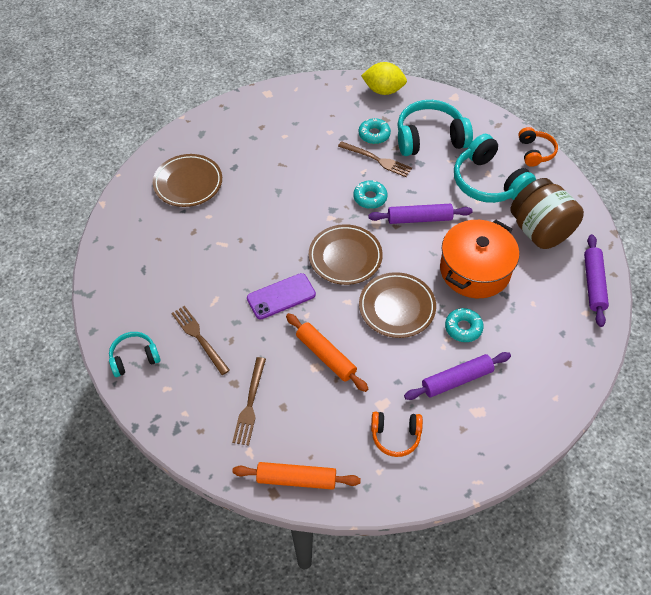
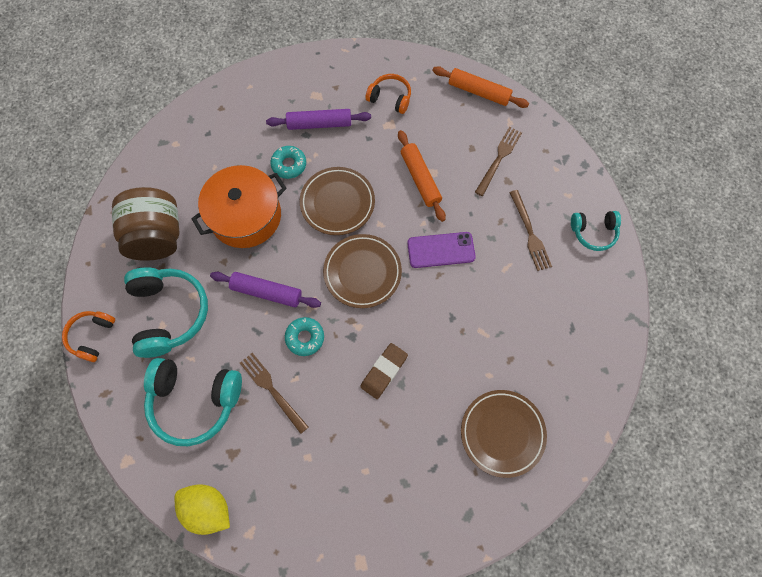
camera: 160 degrees left, 15 degrees up
(295, 194) = (384, 371): none -> brown eraser
(374, 134) = (257, 432): turquoise donut -> none
(593, 284) = (148, 167): purple rolling pin -> none

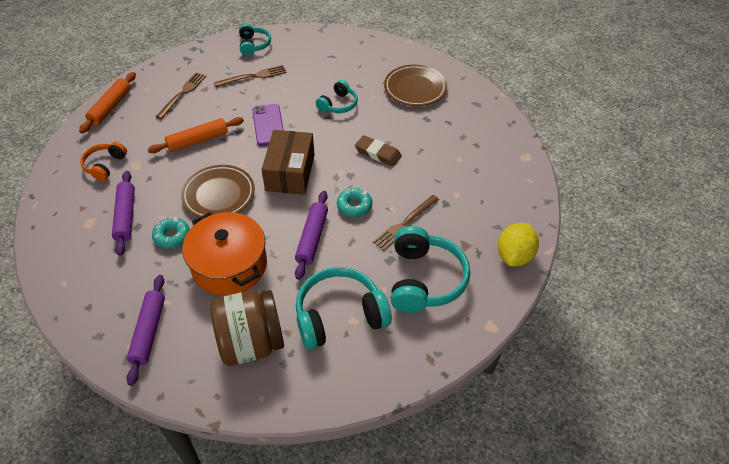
camera: 95 degrees left, 20 degrees down
(92, 336) = (371, 384): orange headphones -> none
(186, 156) = (149, 332): none -> purple rolling pin
(362, 272) = (290, 172): brown plate -> brown box
(473, 331) = (338, 104): none -> turquoise headphones
(499, 159) = (182, 94): brown fork -> brown fork turned 90 degrees clockwise

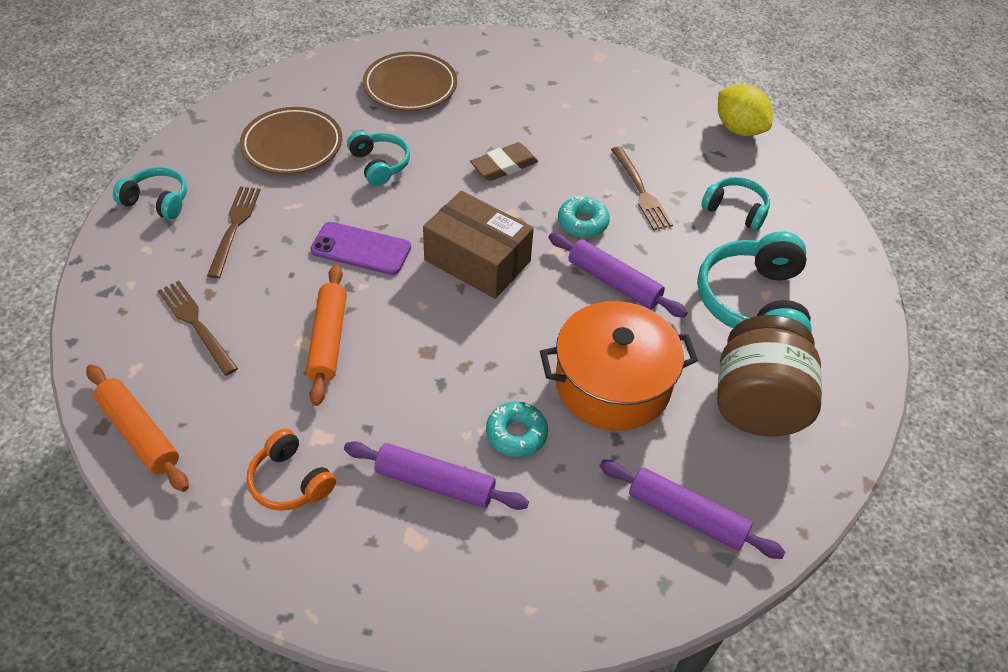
camera: 65 degrees left, 0 degrees up
(219, 195) = (467, 352): brown plate -> brown plate (292, 145)
(424, 279) = (736, 210): turquoise headphones -> turquoise headphones, size x0.56

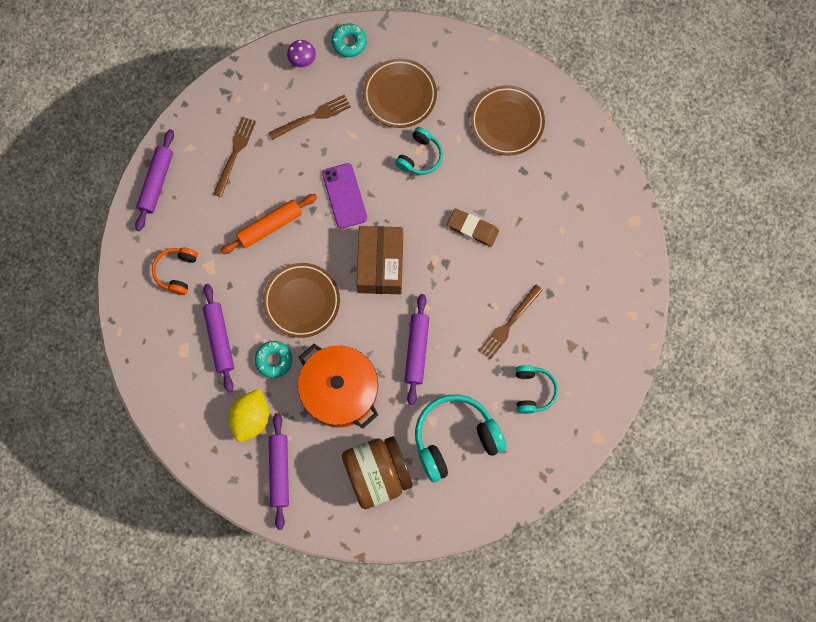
camera: 60 degrees right, 25 degrees up
(140, 433) = (156, 182): orange rolling pin -> purple rolling pin
(157, 201) = (302, 60): turquoise headphones -> purple mushroom
(458, 360) = (302, 301): none -> brown plate
(582, 222) = (455, 305): turquoise donut -> turquoise donut (349, 42)
(739, 129) = (620, 355): yellow lemon -> yellow lemon (251, 418)

